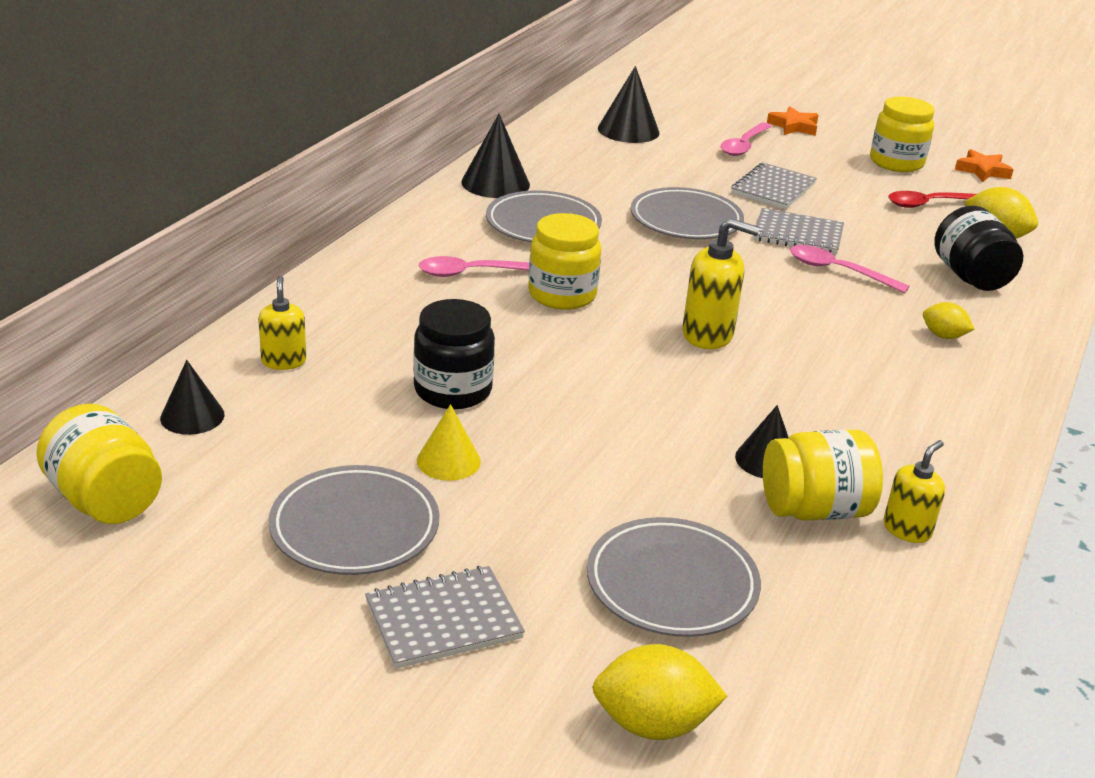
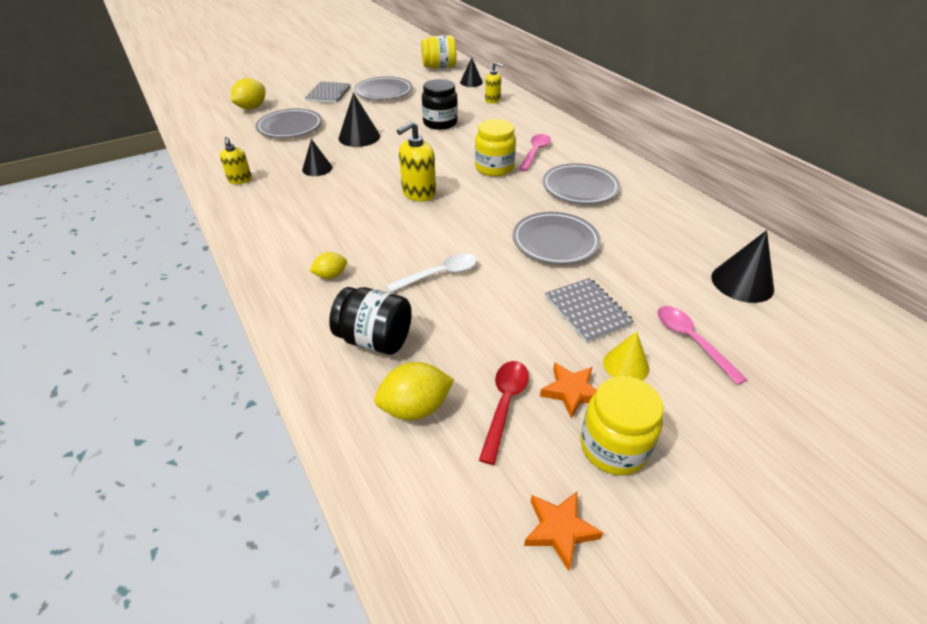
camera: 125 degrees right, 10 degrees up
(448, 461) = (398, 112): yellow cone -> yellow cone (626, 365)
(495, 183) = (649, 190): black cone -> black cone (359, 137)
(794, 126) = (742, 412): orange star -> orange star (571, 392)
(798, 234) = (502, 283): grey notebook -> none
(814, 510) = (279, 166): yellow jar -> none
(838, 271) = (439, 274): pink spoon -> white spoon

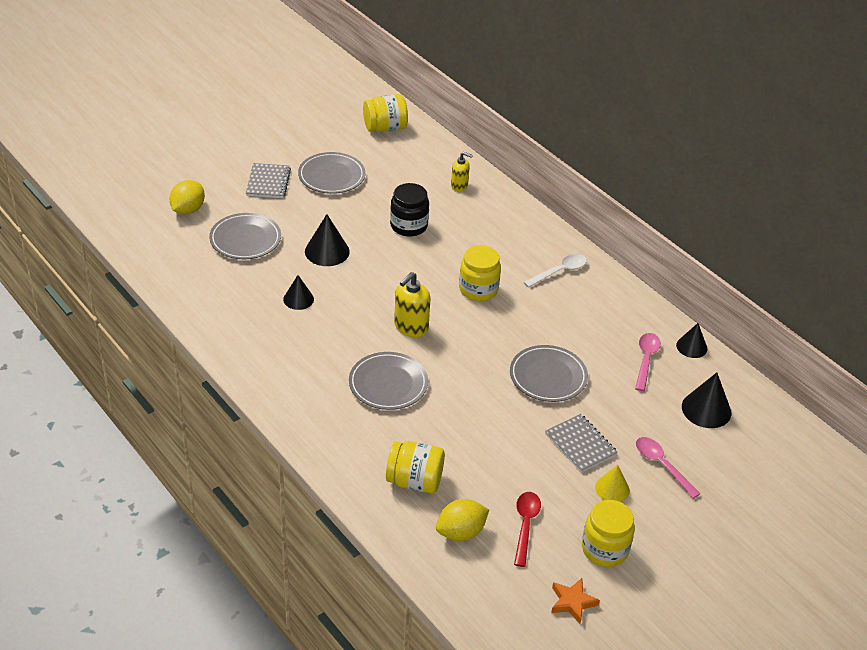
camera: 10 degrees left, 0 degrees up
(240, 180) = (225, 319): yellow soap dispenser -> none
(331, 275) = (358, 424): yellow lemon -> none
(375, 340) = (414, 481): black jar -> yellow jar
(439, 274) = (452, 417): white spoon -> white spoon (559, 271)
(471, 82) = (429, 155): black cone -> black cone (691, 347)
(535, 152) = (516, 265): pink spoon -> pink spoon (646, 360)
(571, 392) = (573, 512): orange star -> none
(580, 188) = (565, 311): grey plate -> grey plate (388, 384)

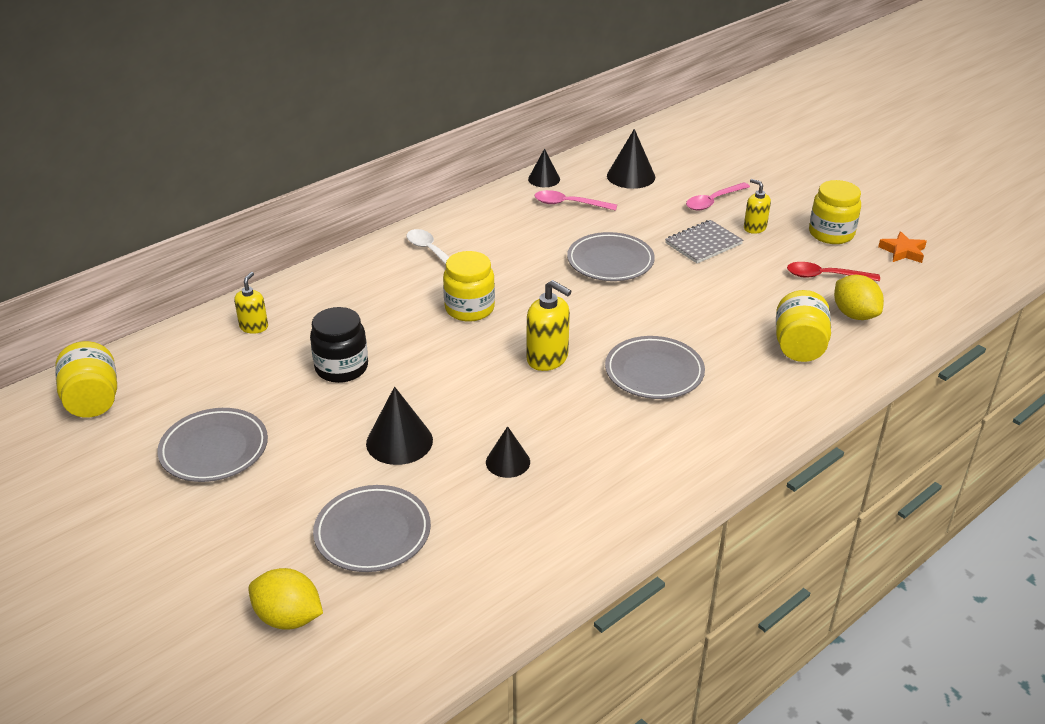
camera: 90 degrees left, 5 degrees down
(268, 182) = (220, 521): grey notebook -> none
(612, 488) = (754, 228): yellow cone -> yellow soap dispenser

